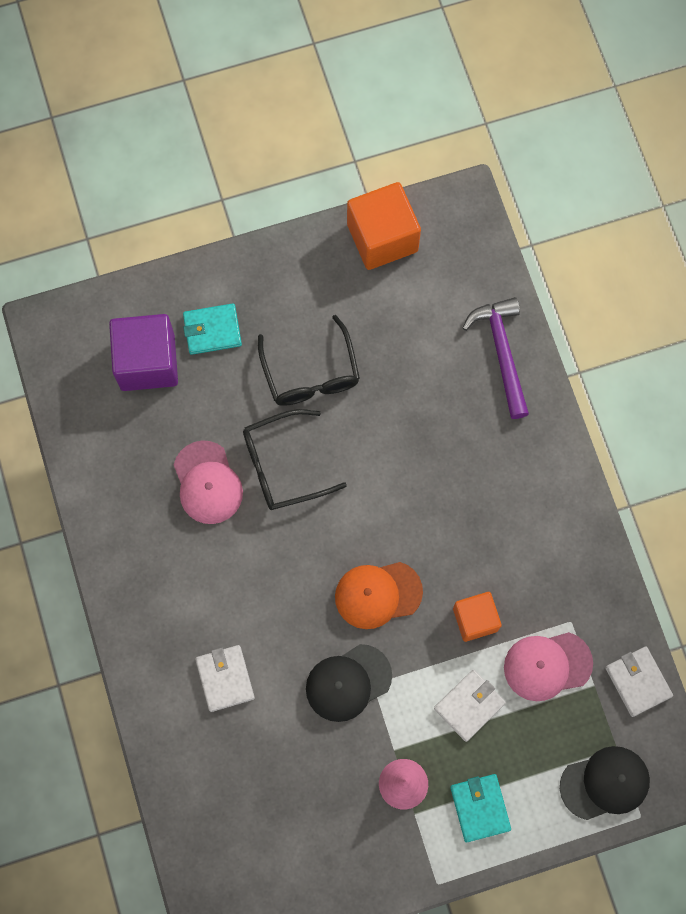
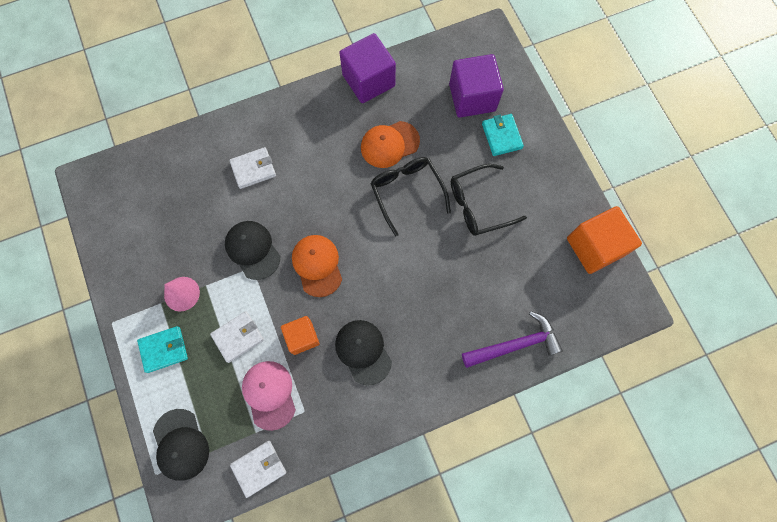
camera: 85 degrees right, 0 degrees up
(101, 504) = (368, 80): none -> purple cube
(207, 483) = (389, 144): pink cap -> orange cap
(469, 705) = (238, 337): white wallet -> white wallet turned 75 degrees counterclockwise
(499, 541) = (363, 351): none -> black cap

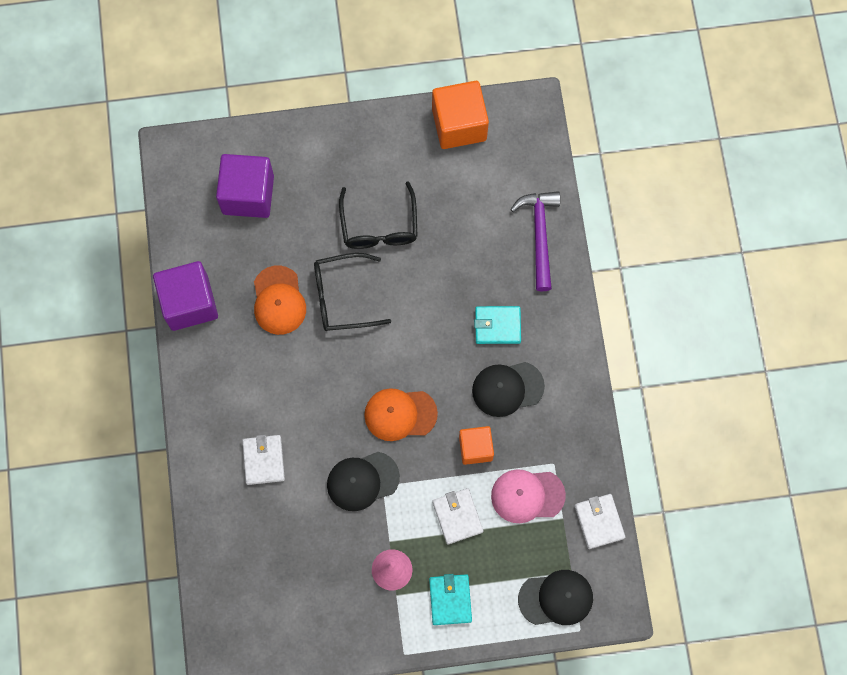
camera: 75 degrees left, 0 degrees up
(501, 136) = (305, 177): turquoise wallet -> turquoise wallet (497, 326)

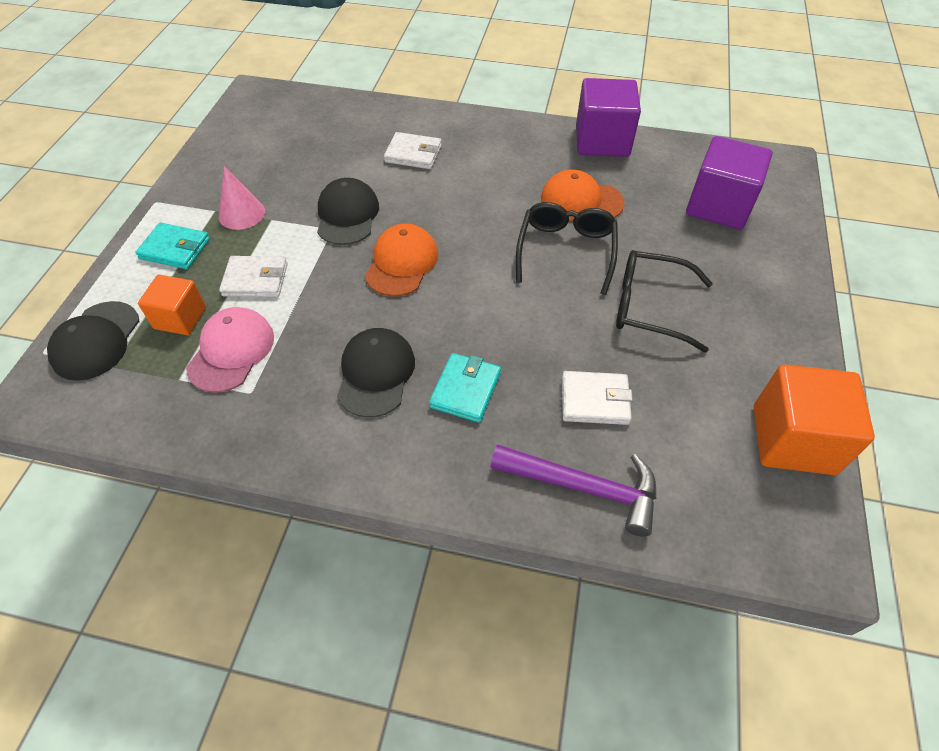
camera: 110 degrees right, 20 degrees down
(475, 448) = (321, 319): orange cube -> orange cube (180, 318)
(599, 521) = (144, 417): white wallet -> white wallet (595, 400)

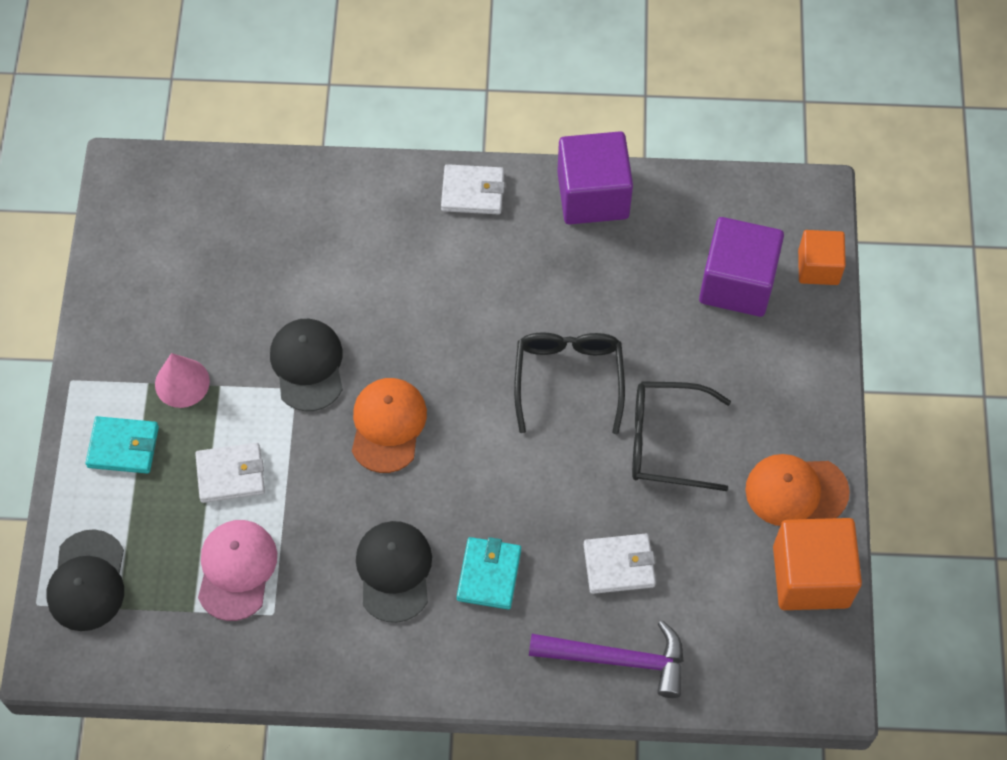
camera: 10 degrees left, 10 degrees up
(180, 318) = (166, 538): orange cube -> orange cube (818, 267)
(413, 154) = (363, 253): white wallet -> white wallet (473, 192)
(581, 201) = (577, 300): orange cap -> orange cap (796, 491)

